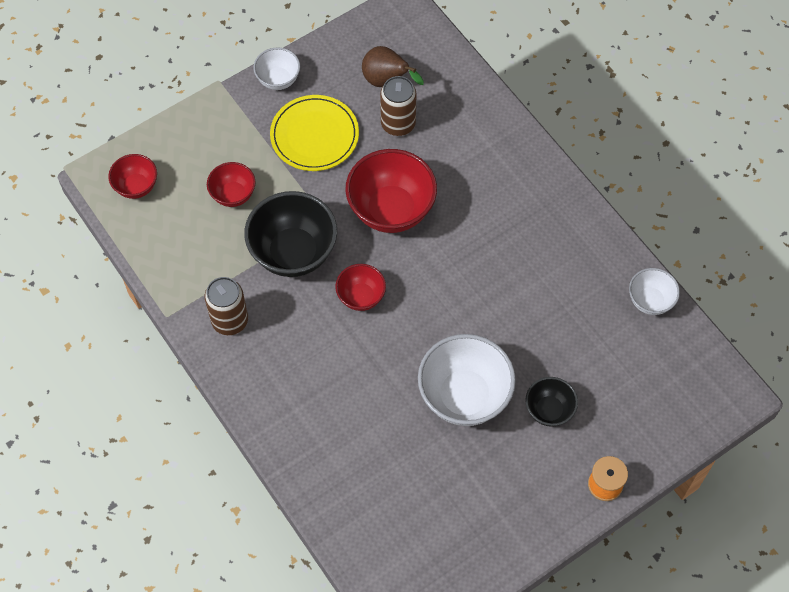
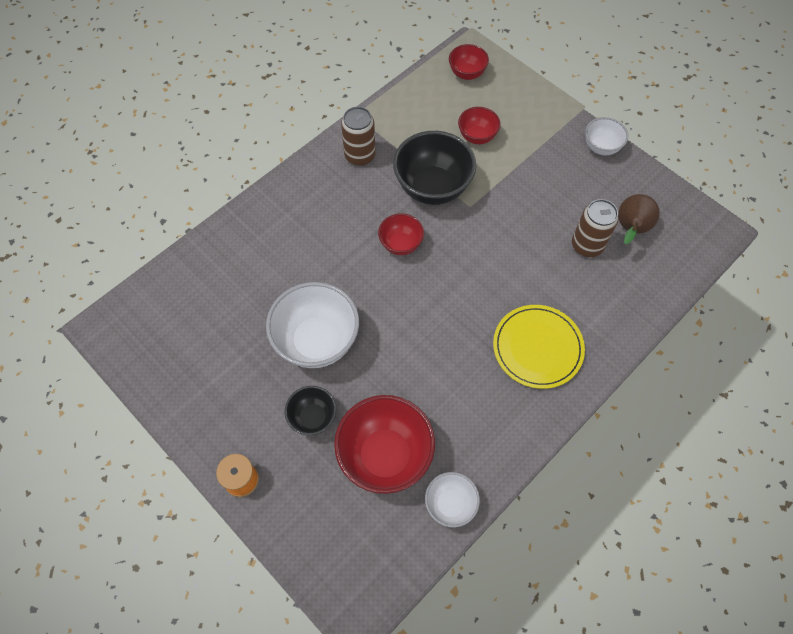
camera: 80 degrees right, 0 degrees up
(314, 135) = (553, 183): yellow plate -> yellow plate (537, 348)
(391, 210) = (494, 254): red bowl -> red bowl (385, 455)

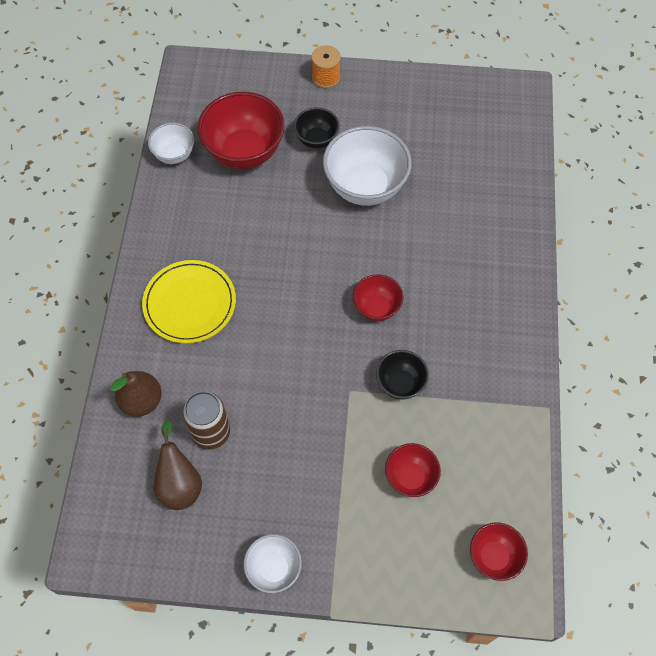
camera: 140 degrees right, 0 degrees up
(360, 156) = (497, 365): brown can -> none
(432, 188) = (400, 383): black bowl -> black bowl, size x0.54
(624, 300) = (142, 401): none -> brown pear

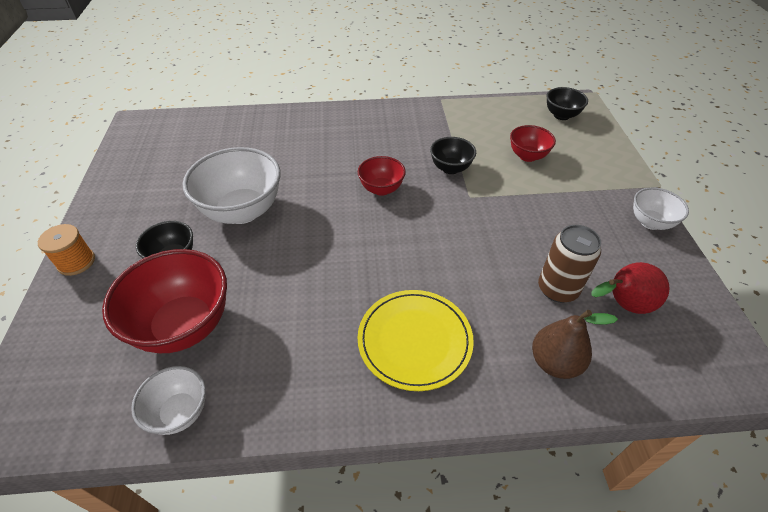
camera: 100 degrees left, 15 degrees down
(180, 483) = (623, 304): brown pear -> red pear
(494, 557) = (561, 115): red bowl -> black bowl

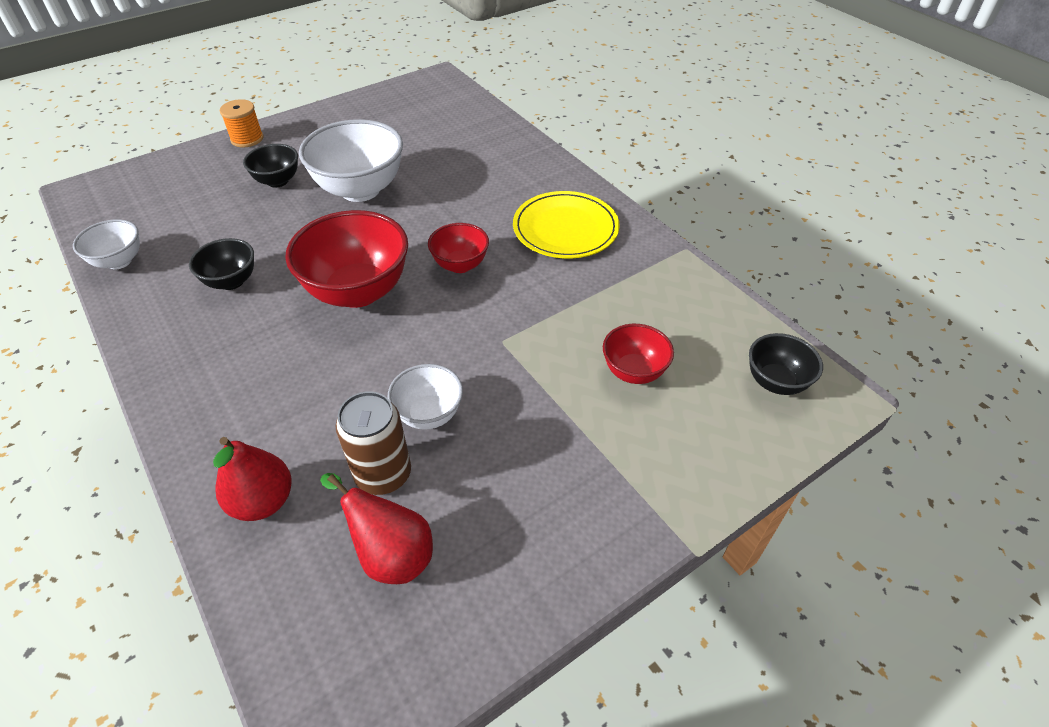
camera: 60 degrees right, 0 degrees up
(184, 326) = (205, 223): red bowl -> red bowl (358, 291)
(414, 340) = (247, 372): yellow plate -> yellow plate (565, 228)
(450, 168) = (543, 306): black bowl -> black bowl (231, 281)
(554, 362) = (263, 501): brown pear -> red pear
(650, 222) = (588, 556): white bowl -> white bowl (429, 414)

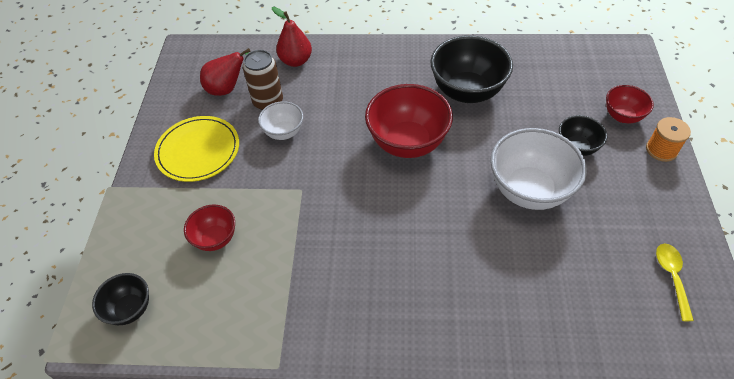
camera: 130 degrees right, 5 degrees up
(119, 261) = (527, 52): white bowl -> none
(231, 281) = (467, 91): black bowl -> black bowl, size x1.84
(393, 107) = (671, 277): none -> yellow spoon
(460, 265) = (388, 206): red bowl -> red bowl (622, 116)
(565, 228) = (374, 297): yellow plate -> yellow plate (198, 151)

